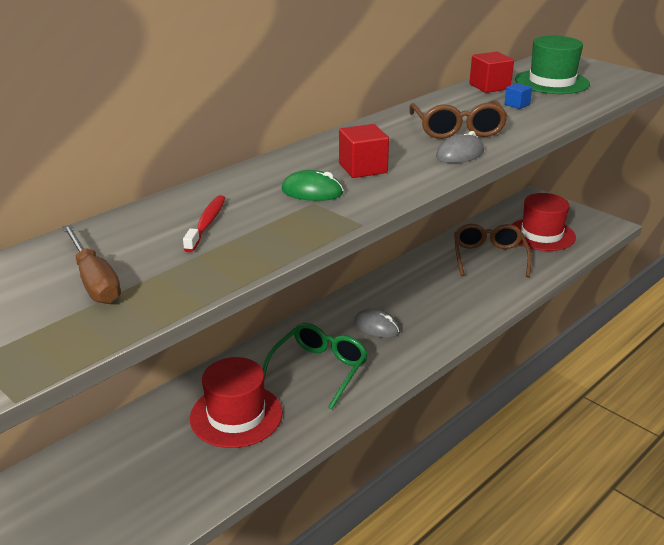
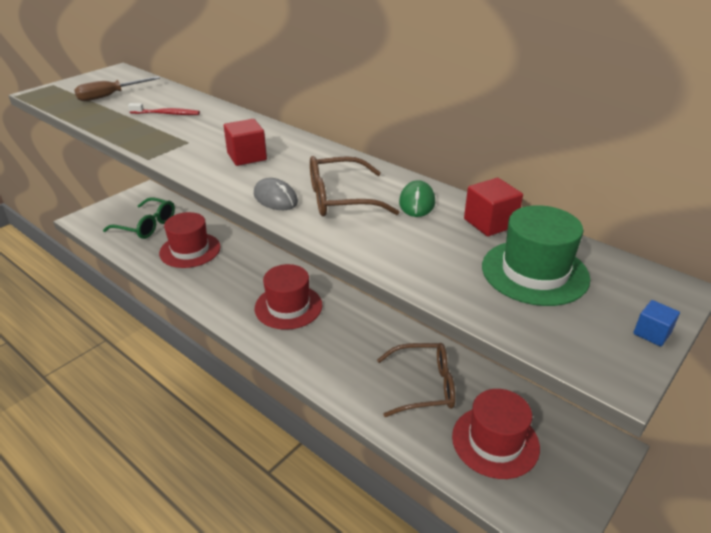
camera: 85 degrees right, 5 degrees up
(312, 191) = (206, 140): green mouse -> green mouse (417, 202)
(319, 369) = (234, 280): green glasses -> green glasses (147, 226)
(376, 327) = (288, 306): grey mouse -> red hat
(517, 105) = (428, 238): blue cube -> blue cube (652, 333)

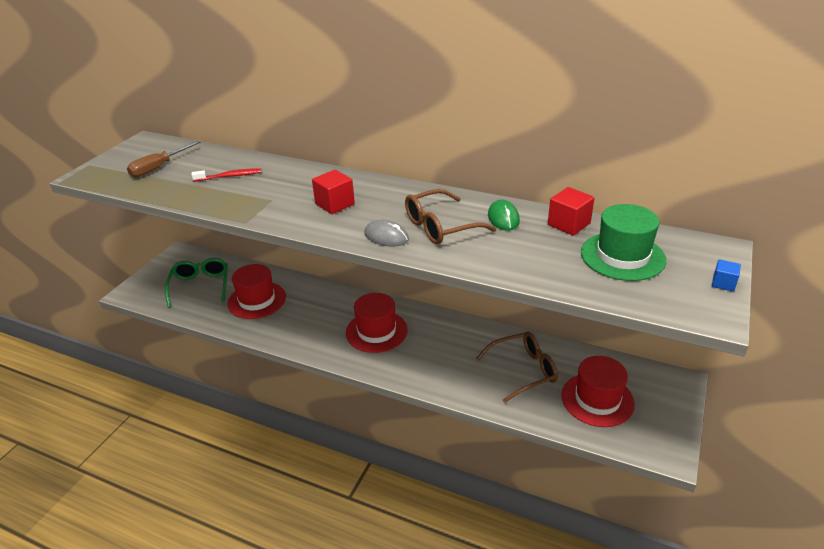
camera: 15 degrees left, 0 degrees up
(147, 226) = (200, 286): green glasses -> green glasses turned 105 degrees counterclockwise

